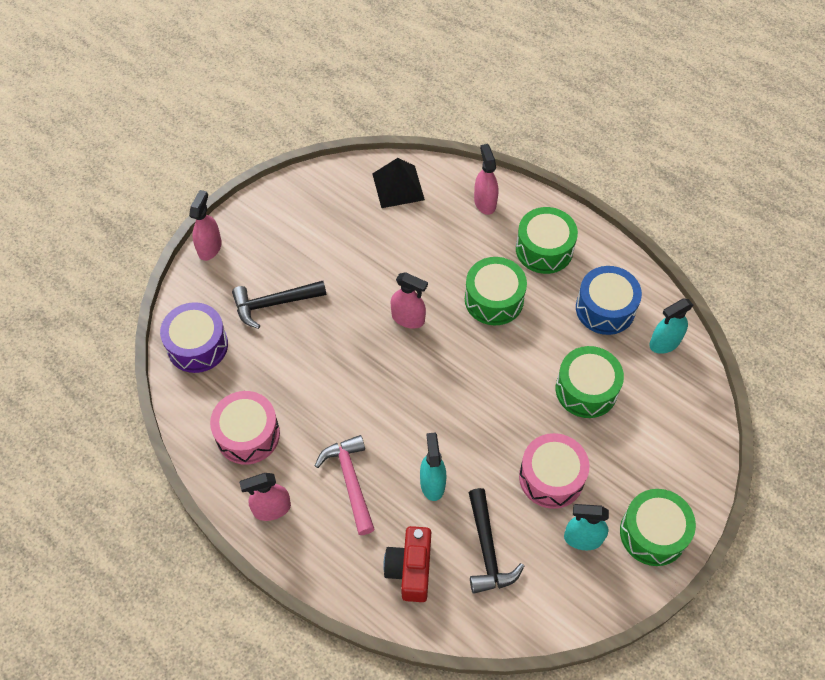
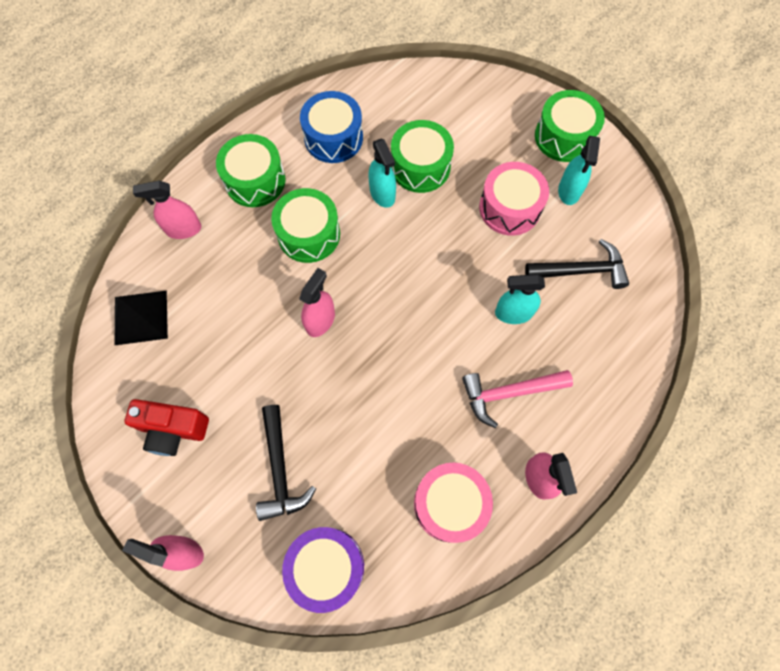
camera: 85 degrees left, 10 degrees up
(410, 569) = (602, 341): red camera -> red camera (173, 430)
(664, 343) = (377, 96): turquoise spray bottle -> turquoise spray bottle (382, 194)

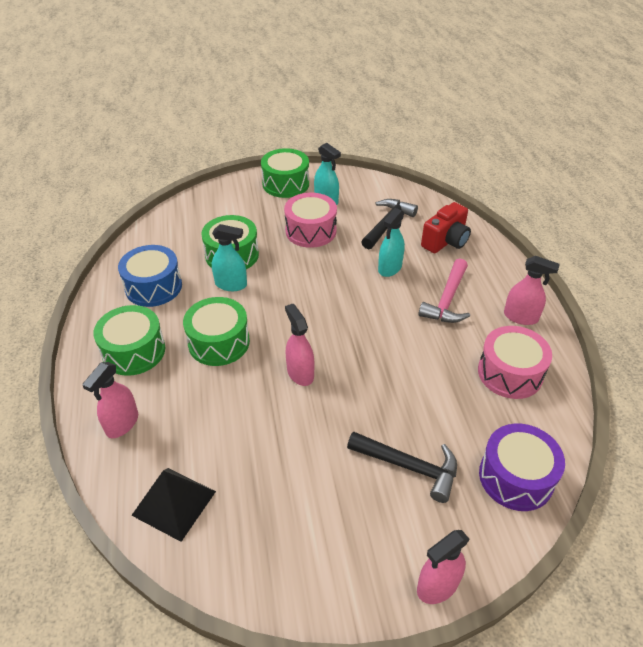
camera: 55 degrees left, 25 degrees down
(173, 430) = (310, 533): red camera -> red camera (446, 241)

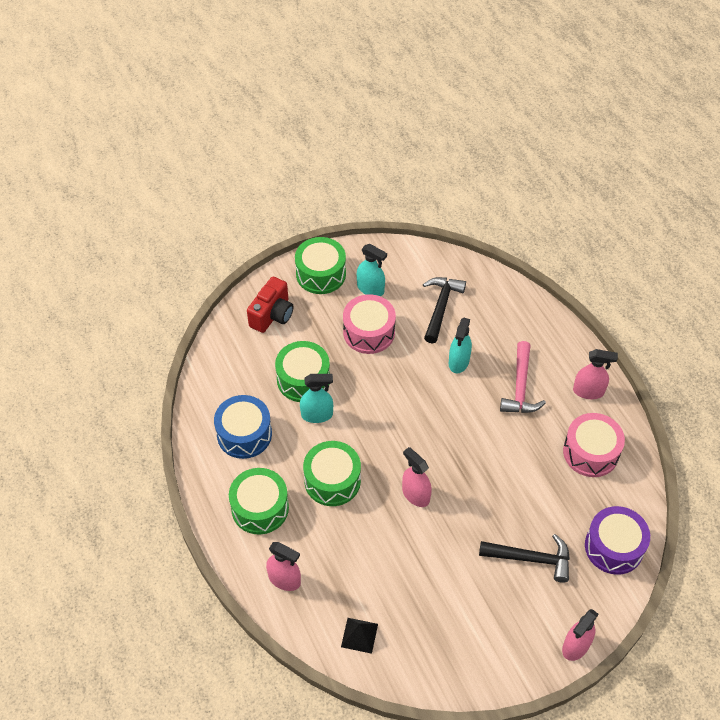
camera: 15 degrees left, 10 degrees up
(122, 424) = (284, 579): pink spray bottle -> pink spray bottle turned 75 degrees counterclockwise
(174, 503) = (359, 635): black pyramid -> black pyramid, size x0.65
(446, 241) = (502, 317): red camera -> red camera (272, 315)

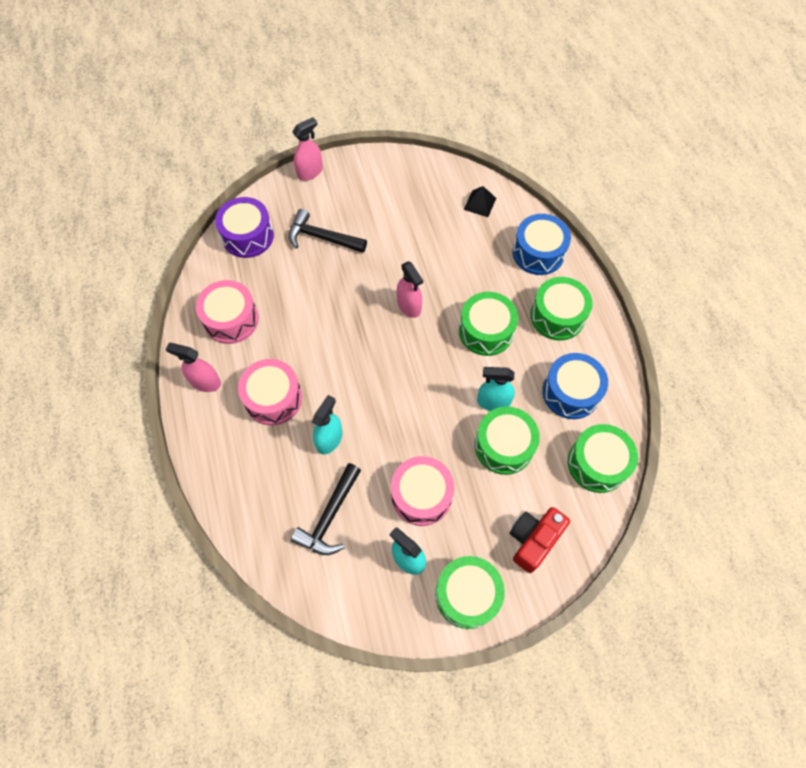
camera: 170 degrees left, 10 degrees up
(219, 378) = (597, 463): none -> green drum
(284, 579) = (538, 253): pink spray bottle -> blue drum
(520, 387) = (273, 398): pink hammer -> pink drum

